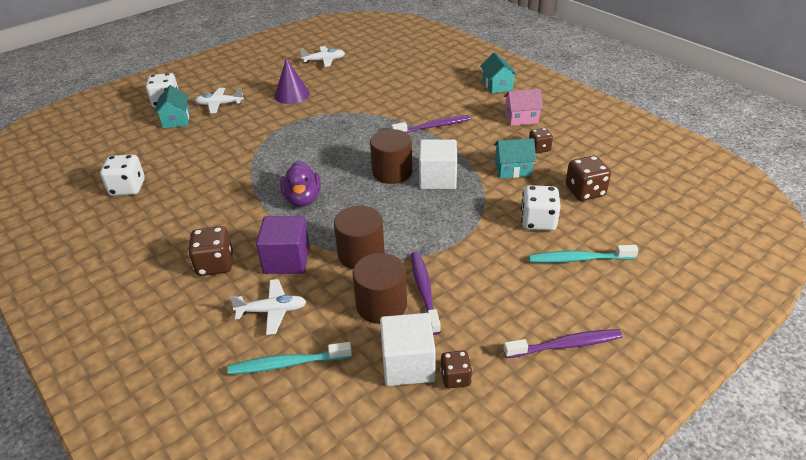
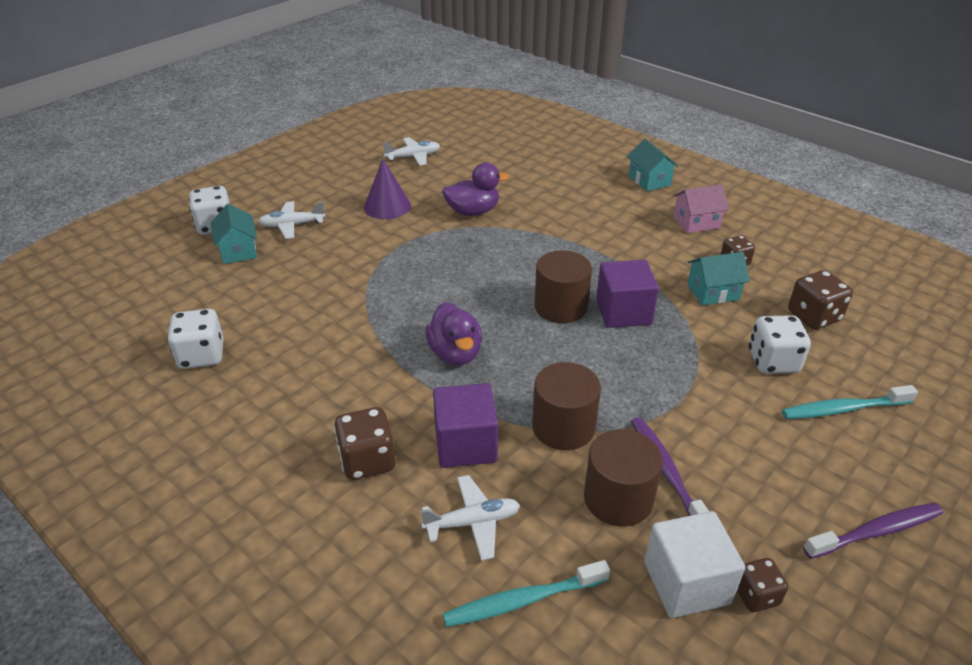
camera: 10 degrees left, 0 degrees up
(353, 101) = (473, 211): none -> purple duck
(433, 127) = (590, 240): purple toothbrush -> none
(437, 179) = (623, 312): white cube -> purple cube

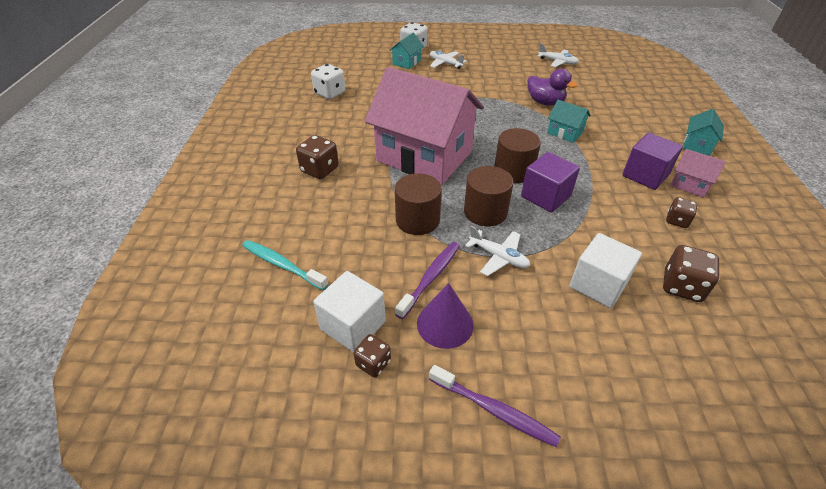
camera: 50 degrees right, 5 degrees up
(387, 206) = (503, 77): purple cone -> purple cone (445, 324)
(455, 353) = (424, 156): purple duck -> pink house
(465, 444) = (364, 193): purple cube -> purple cube (645, 175)
(472, 522) = (315, 222): white plane -> white plane (498, 257)
(618, 498) = (387, 267): brown cylinder -> brown cylinder (485, 212)
(713, 292) = (627, 225): turquoise house -> turquoise house (565, 132)
(773, 361) = (598, 284): white dice -> white cube
(843, 409) = (600, 344): turquoise toothbrush -> none

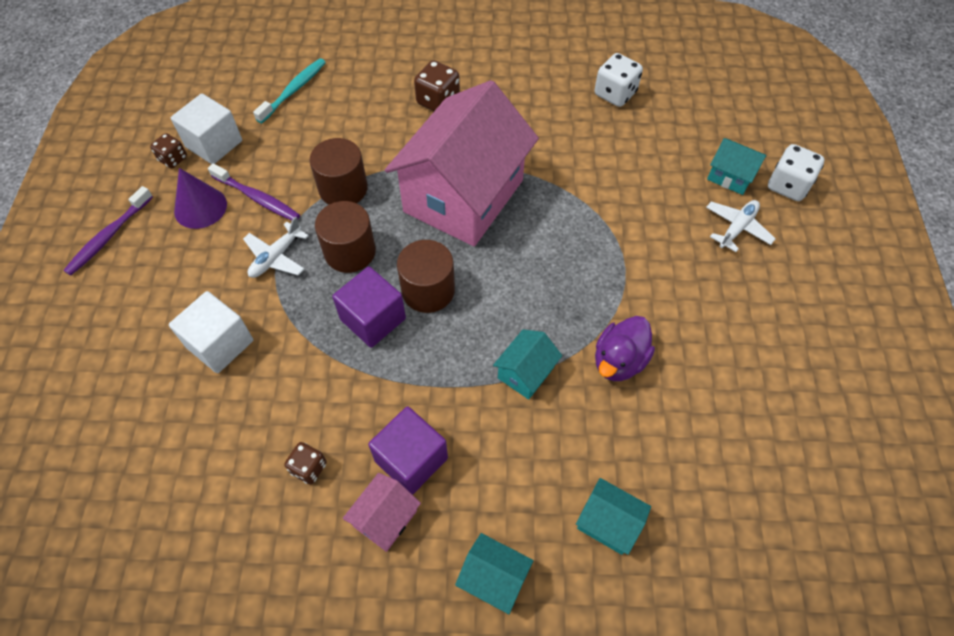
camera: 90 degrees right, 15 degrees up
(557, 62) = (785, 411): white plane -> none
(643, 110) = (608, 523): none -> turquoise house
(682, 286) = (200, 430): brown dice -> none

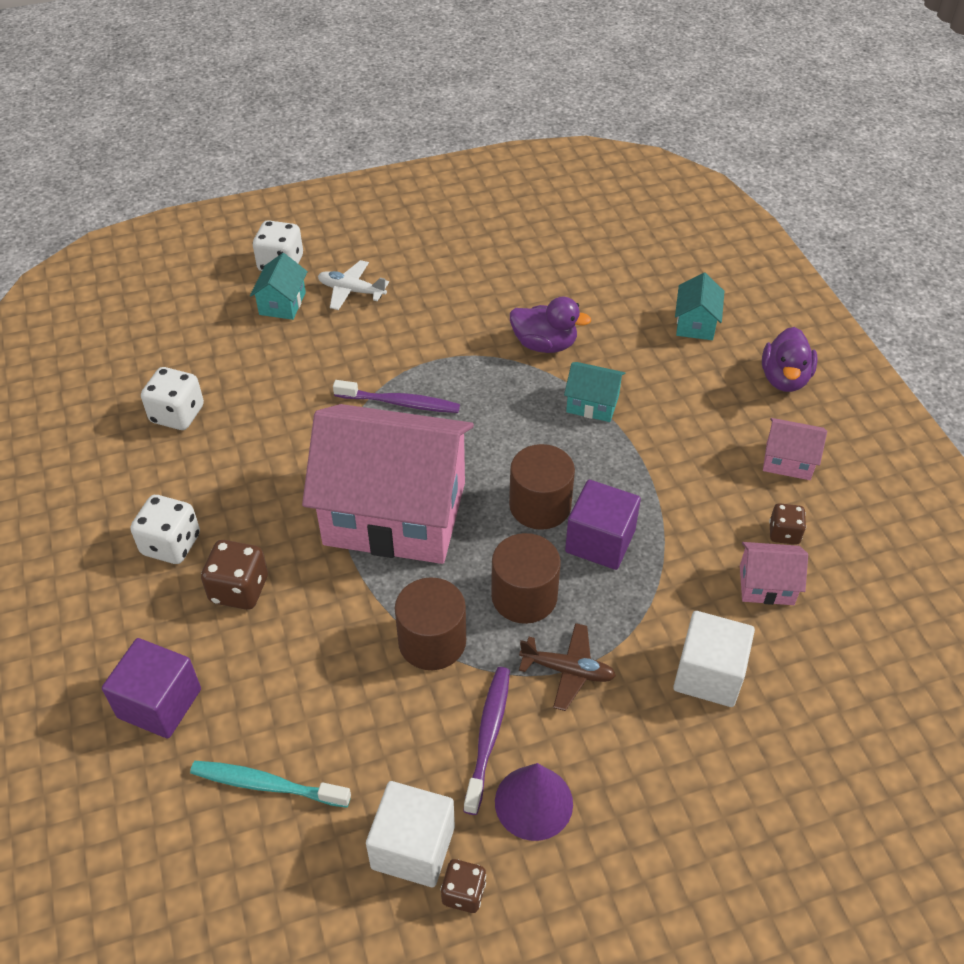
camera: 110 degrees left, 10 degrees down
(109, 236) = (635, 902): purple toothbrush -> purple toothbrush (400, 403)
(268, 425) = (766, 585): none -> pink house
(276, 257) = (568, 670): white plane -> brown plane
(411, 459) = (726, 460): purple cube -> purple cube (159, 703)
(492, 75) = (171, 544): none -> white dice
(494, 578) = (784, 378): turquoise house -> purple duck

